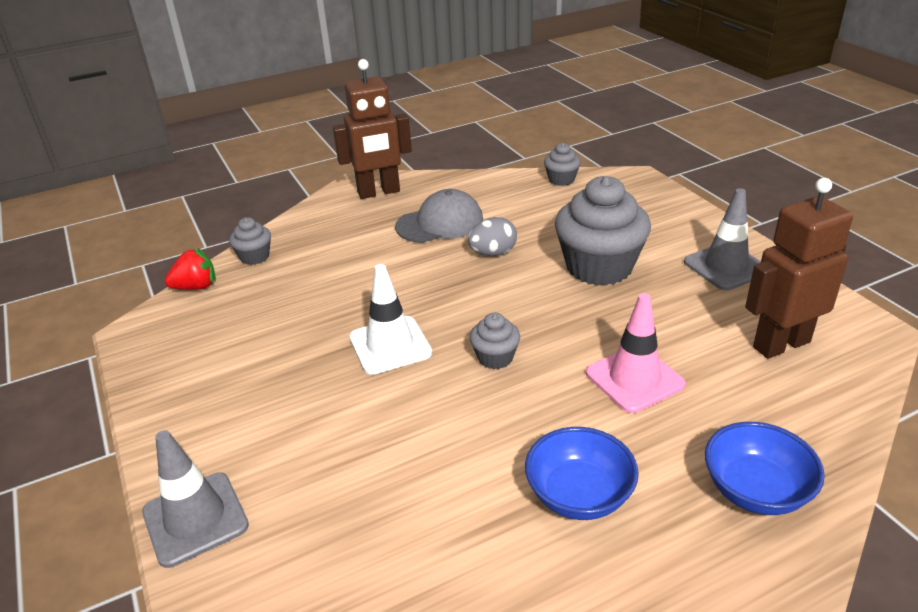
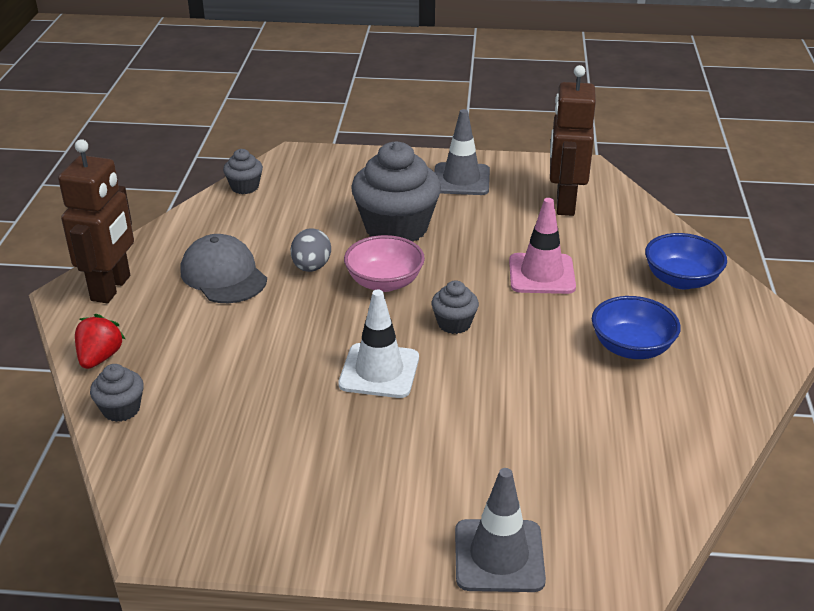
camera: 60 degrees left, 0 degrees up
(196, 287) = (126, 469): red strawberry -> red strawberry (100, 358)
(440, 223) = (223, 275): grey cap -> grey cap turned 45 degrees counterclockwise
(513, 295) = (384, 282): none -> pink bowl

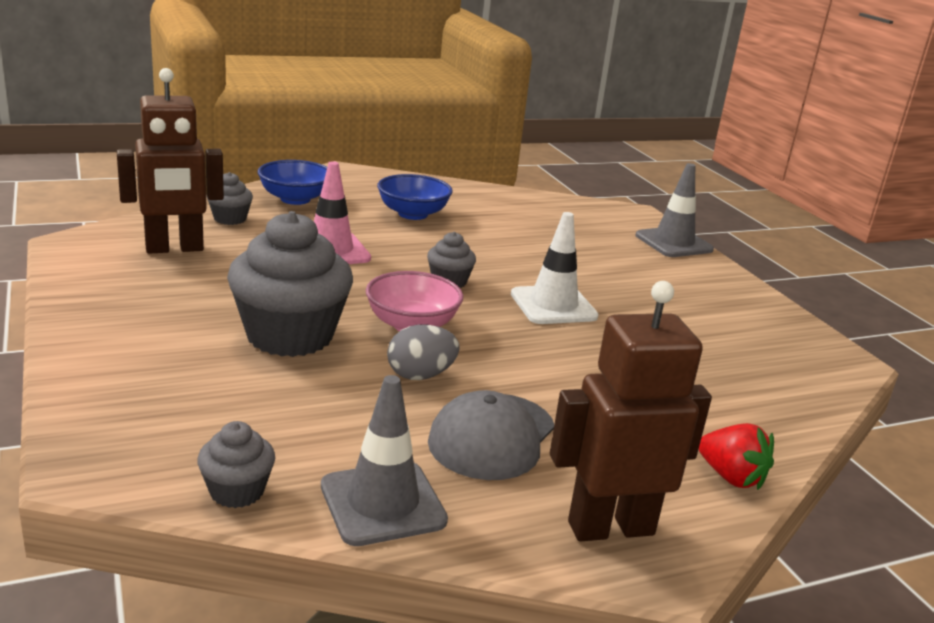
camera: 120 degrees left, 10 degrees down
(100, 358) = (731, 477): red strawberry -> red strawberry turned 120 degrees counterclockwise
(121, 409) = (771, 430): grey cupcake -> grey cupcake (230, 219)
(461, 180) = (135, 310): grey traffic cone -> grey traffic cone (382, 503)

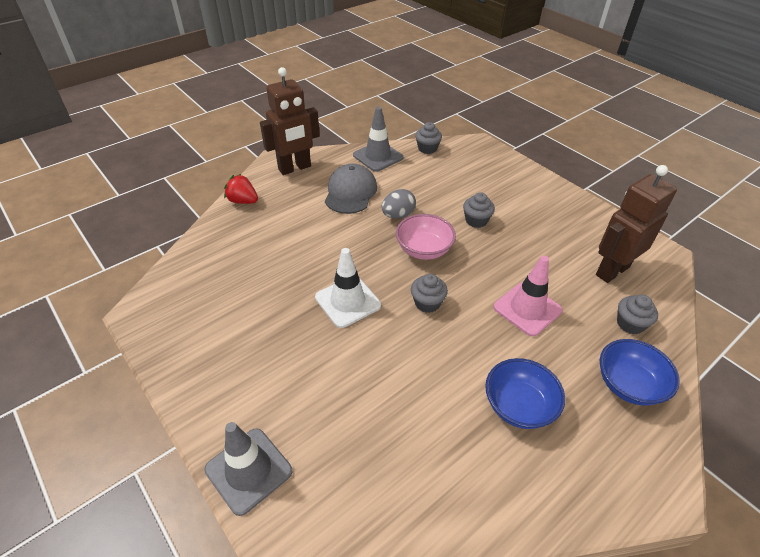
camera: 165 degrees right, 20 degrees up
(290, 336) = (476, 220): grey cupcake -> grey cupcake, size x0.47

